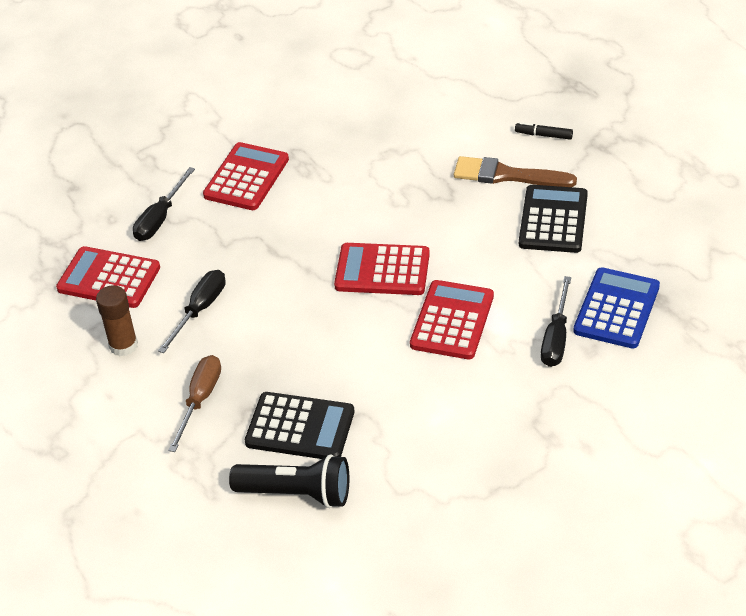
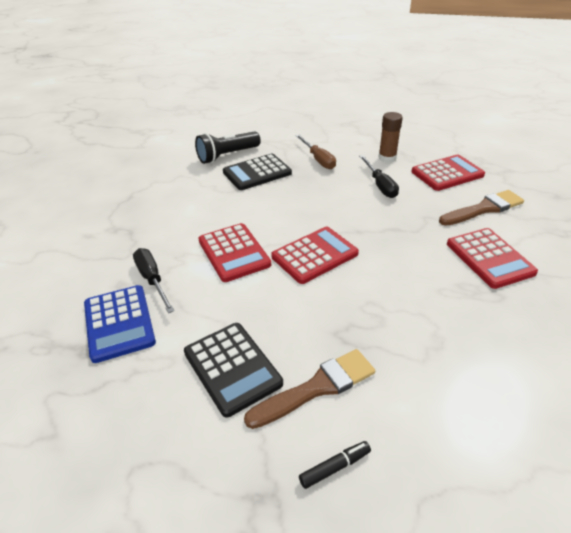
camera: 135 degrees right, 5 degrees down
(160, 218) = (484, 209): black screwdriver -> brown brush

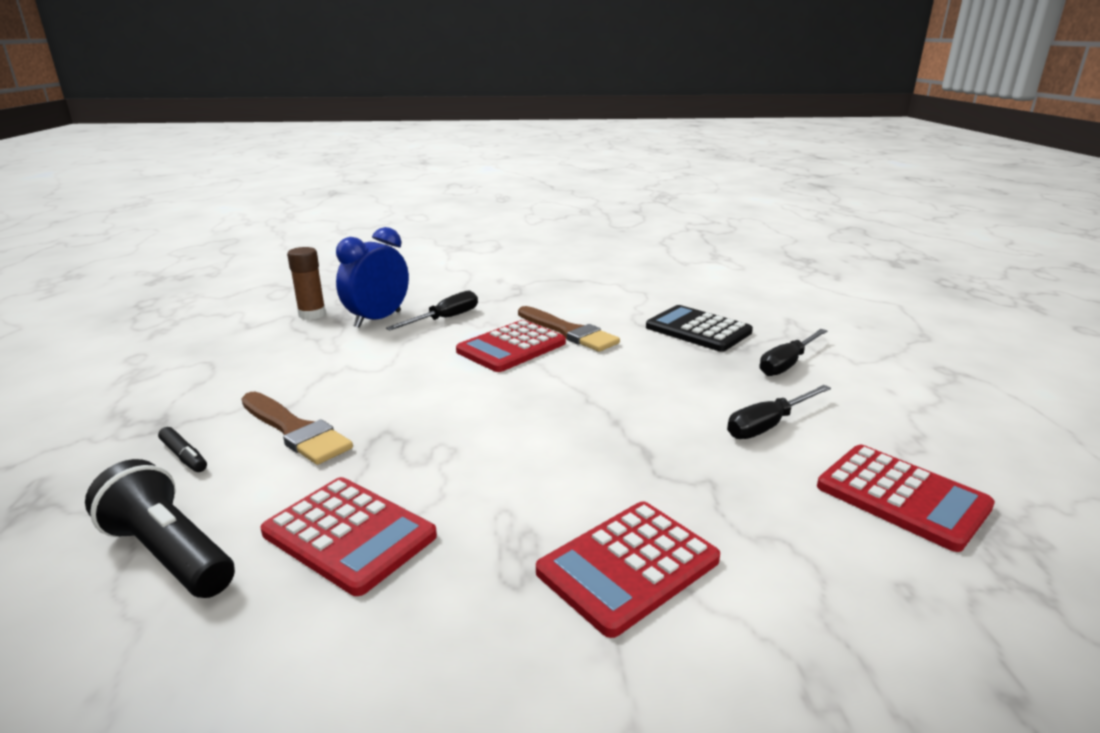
camera: 70 degrees right, 15 degrees down
(119, 323) = (378, 319): blue calculator -> blue clock
(227, 156) = (719, 306): black flashlight -> black flashlight (169, 554)
(232, 368) = (323, 380): black calculator -> none
(314, 255) = (535, 396): red calculator -> red calculator (349, 535)
(318, 159) = (787, 364): brown screwdriver -> black screwdriver
(387, 158) = (874, 422): brown glue stick -> brown glue stick (312, 314)
(484, 209) = (807, 554): brown brush -> brown brush (568, 332)

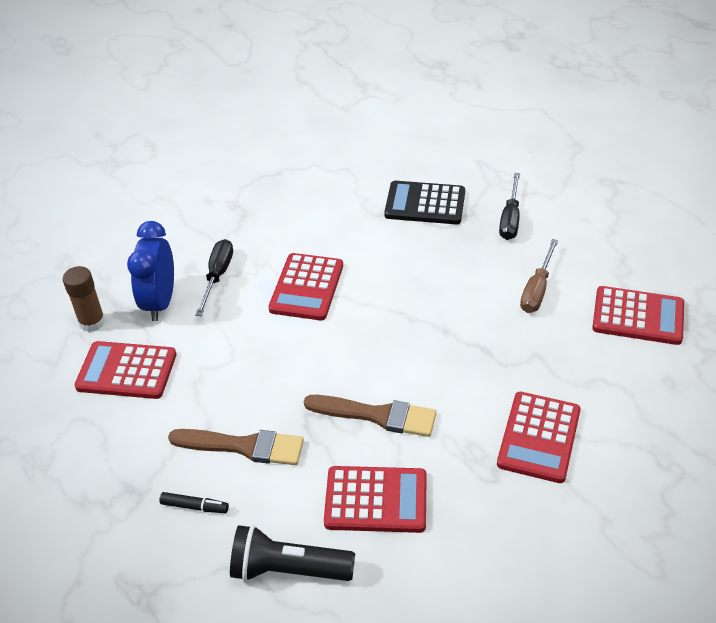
camera: 30 degrees left, 20 degrees up
(289, 348) = (126, 371): none -> red calculator
(568, 332) = (332, 249): brown brush -> brown brush (377, 415)
(768, 425) = (537, 289): black screwdriver -> brown screwdriver

